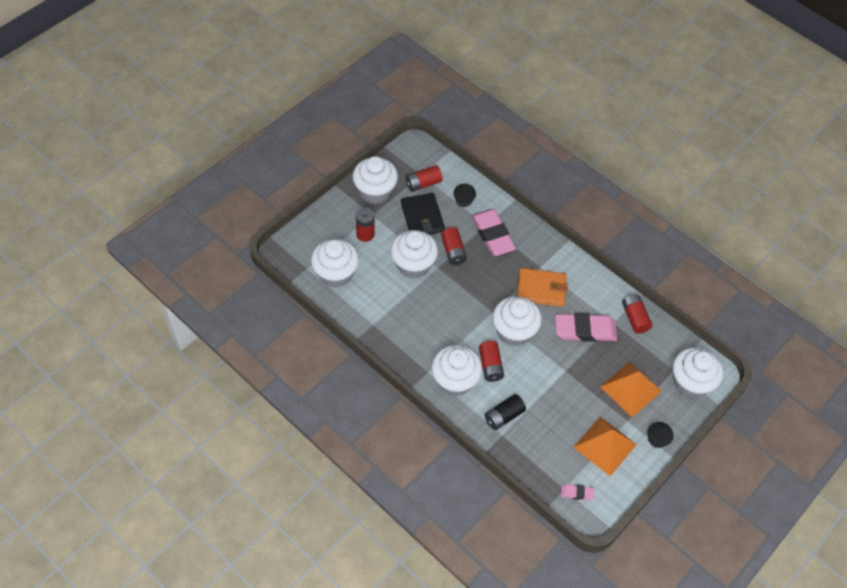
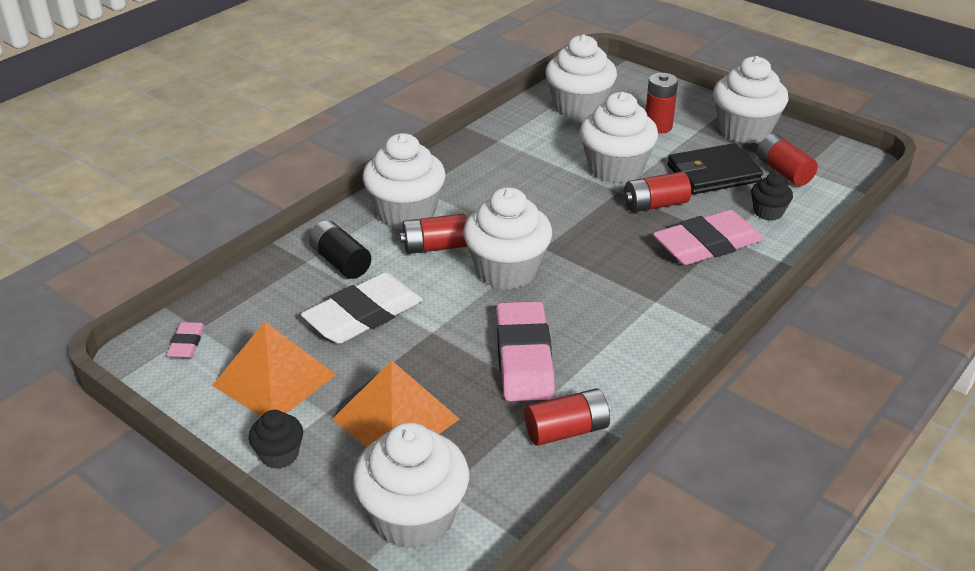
camera: 90 degrees right, 20 degrees down
(541, 289) = (604, 301): orange wallet -> none
(552, 403) = (364, 315): none -> white eraser

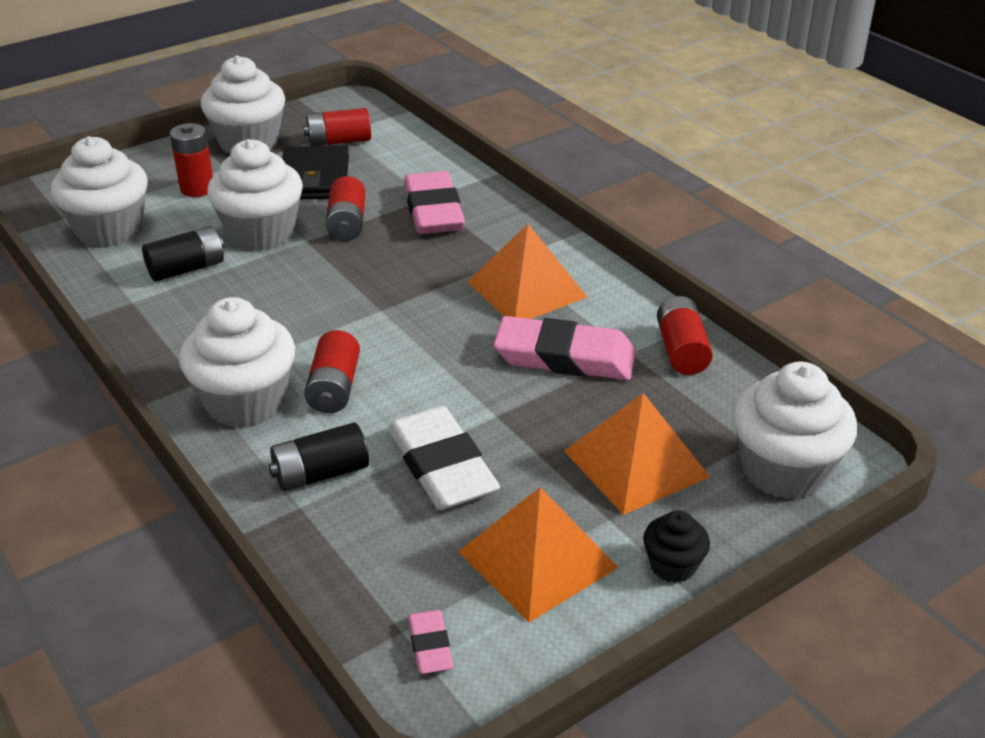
camera: 75 degrees left, 0 degrees up
(187, 343) = (430, 645): pink eraser -> pink eraser turned 60 degrees clockwise
(507, 270) = (410, 342): white cupcake -> none
(548, 150) = (187, 269): none -> black battery
(613, 319) = (526, 289): none -> orange pyramid
(768, 212) = (401, 166): black cupcake -> none

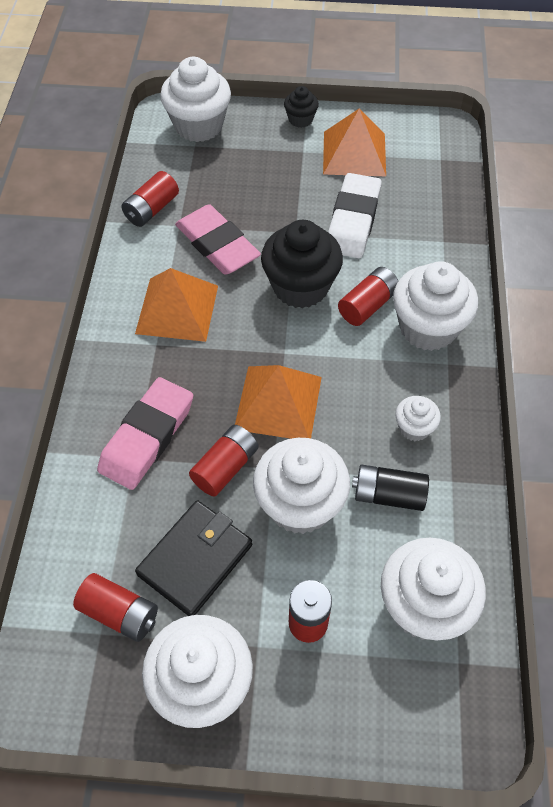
camera: 140 degrees left, 20 degrees up
(196, 318) = (414, 428): none -> white cupcake
(320, 474) = (419, 253): black battery -> none
(427, 367) = (300, 287): none -> black cupcake
(430, 645) = (433, 147): pink eraser -> none
(636, 463) = (259, 167): orange pyramid -> orange pyramid (278, 403)

